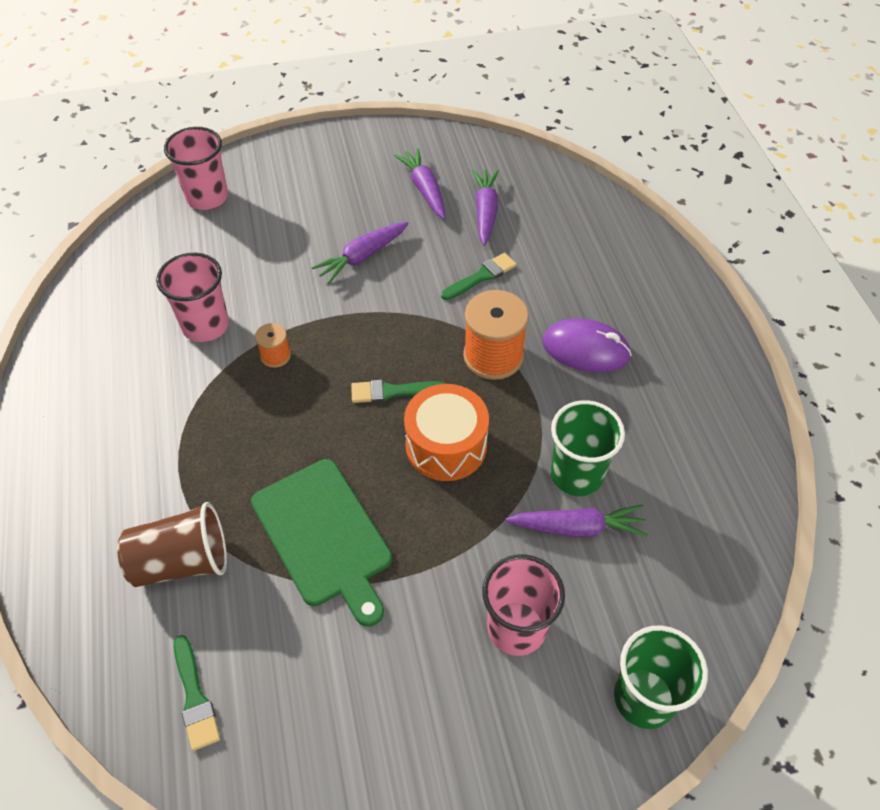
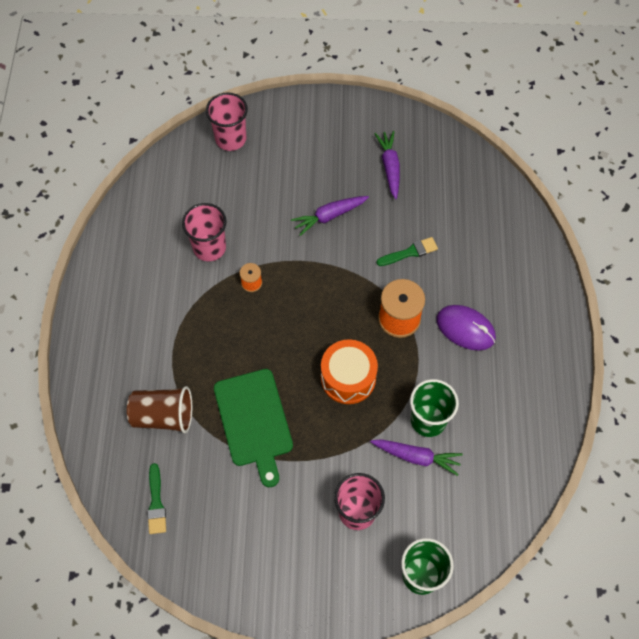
camera: 15 degrees right, 10 degrees up
(392, 391) = (323, 329): green brush -> none
(485, 212) = (429, 197): purple carrot -> none

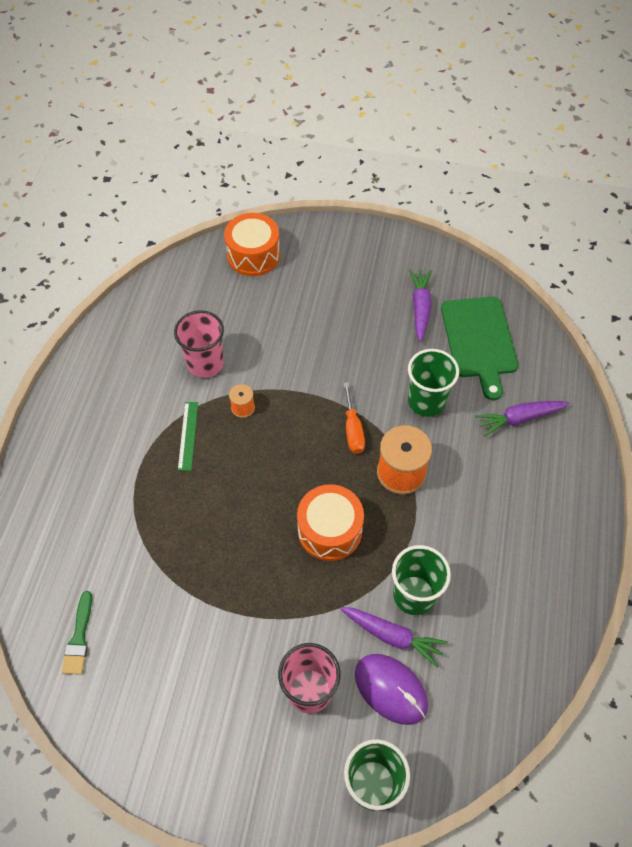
camera: 10 degrees right, 5 degrees down
(163, 416) = (111, 539): brown cup -> none
(208, 315) = (188, 435): none -> green ruler
(230, 139) = (253, 255): pink cup -> orange drum
(254, 421) = (212, 562): green cutting board -> green cutting board (479, 341)
(329, 216) = (343, 350): purple carrot -> purple carrot (519, 418)
(351, 287) = (353, 430): none -> orange screwdriver
(410, 252) = (426, 401): green brush -> green cup
(465, 329) = (476, 496): purple mouse -> purple mouse (390, 689)

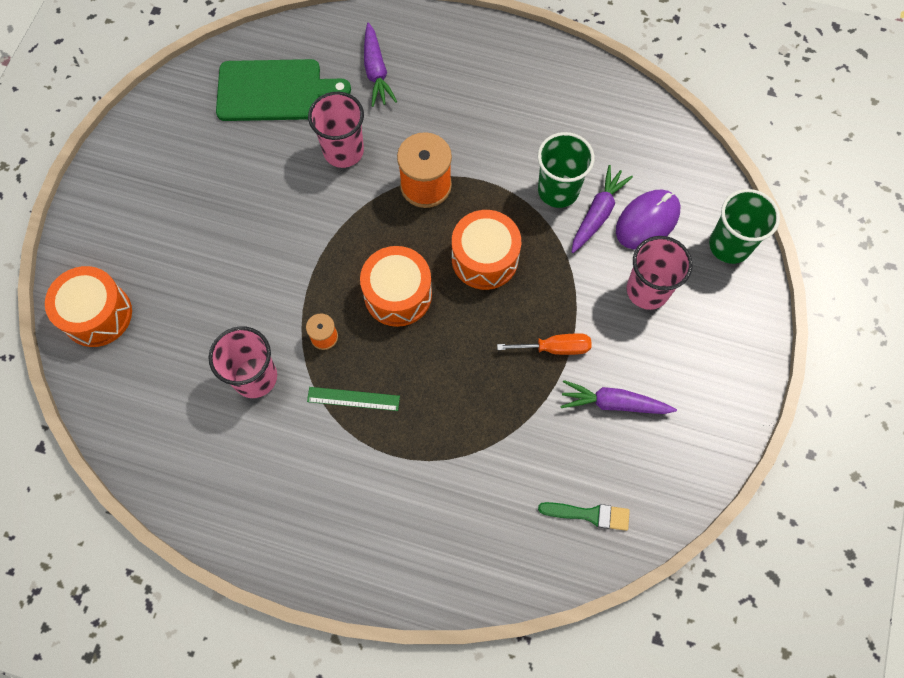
camera: 85 degrees left, 10 degrees up
(286, 460) = (398, 294): none -> orange drum
(353, 430) = (368, 225): orange screwdriver -> orange screwdriver (555, 348)
(420, 308) = (218, 140): purple carrot -> purple carrot (613, 403)
(426, 401) = (343, 151): green cup -> pink cup

